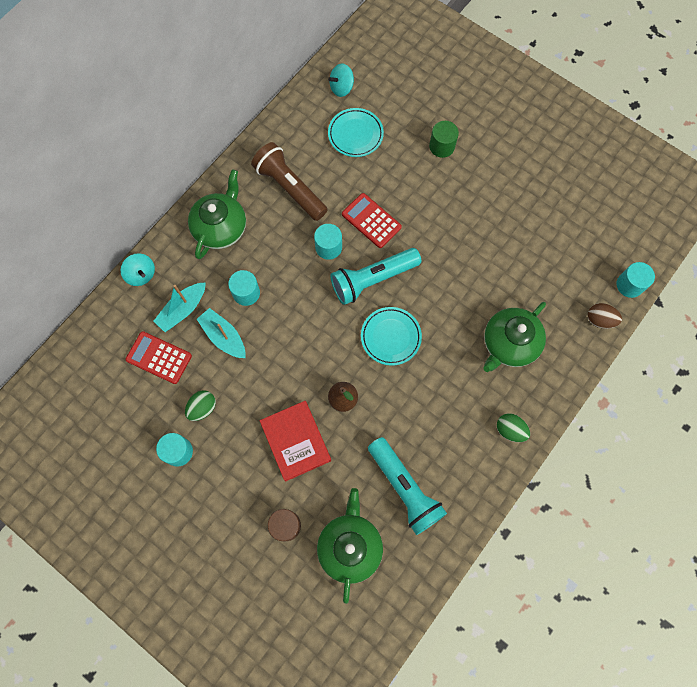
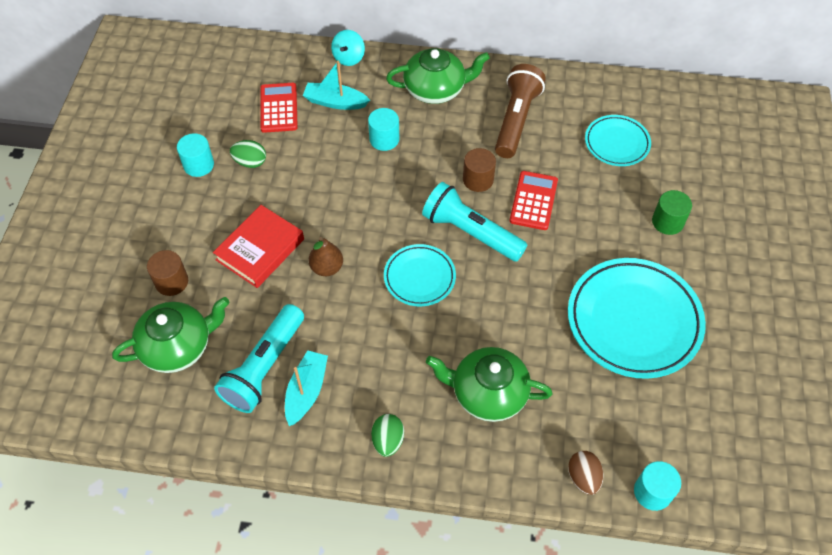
camera: 60 degrees right, 15 degrees down
(224, 336) = (329, 144): turquoise boat -> turquoise boat (306, 391)
(328, 247) = (478, 179): turquoise cylinder -> brown cylinder
(341, 88) = (657, 108): turquoise spinning top -> none
(506, 218) = (633, 321): none -> turquoise plate

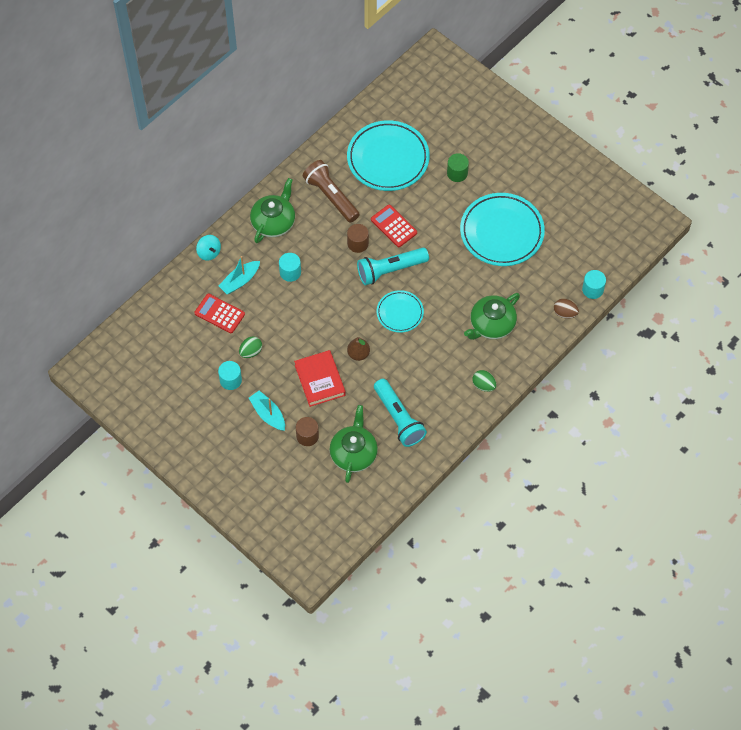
camera: 55 degrees left, 5 degrees up
(306, 391) = (428, 406): turquoise boat -> turquoise boat (268, 414)
(616, 143) = (388, 159): turquoise plate -> turquoise plate, size x1.82

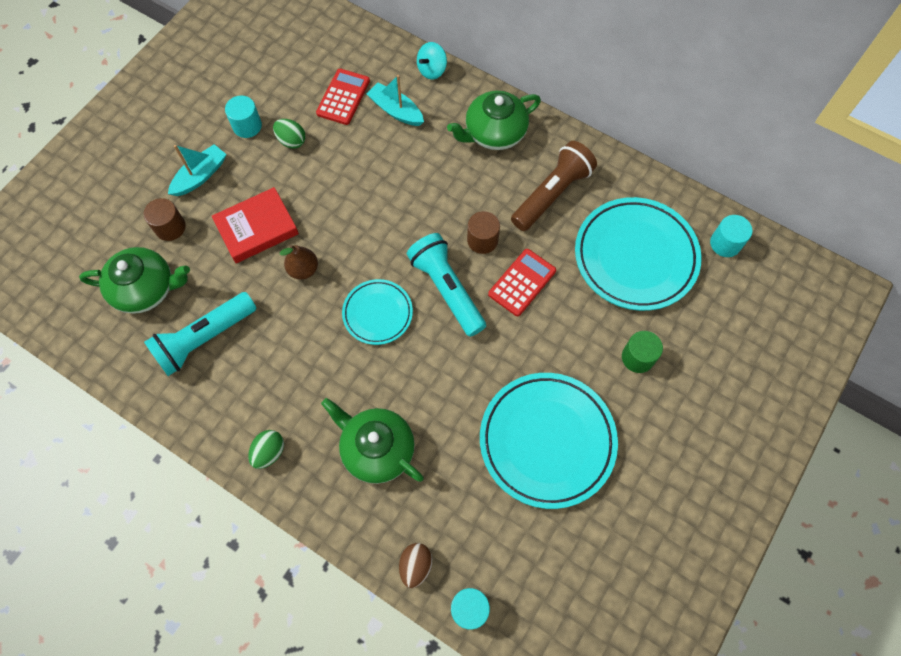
camera: 80 degrees right, 5 degrees up
(273, 222) = (494, 133): green teapot -> green teapot turned 135 degrees clockwise
(290, 272) = (419, 165): turquoise cylinder -> turquoise cylinder (725, 243)

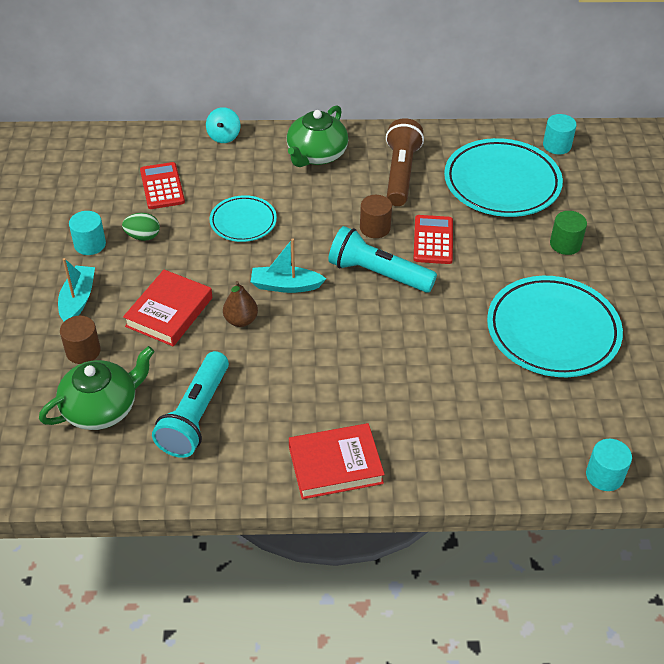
camera: 35 degrees left, 20 degrees down
(269, 452) = (335, 465): green egg -> red book
(376, 449) = (425, 411): green teapot -> none
(377, 313) = (336, 318): turquoise plate -> turquoise plate (243, 222)
(396, 110) = (218, 176): turquoise boat -> turquoise boat (285, 286)
(416, 566) = (535, 472): brown egg -> none

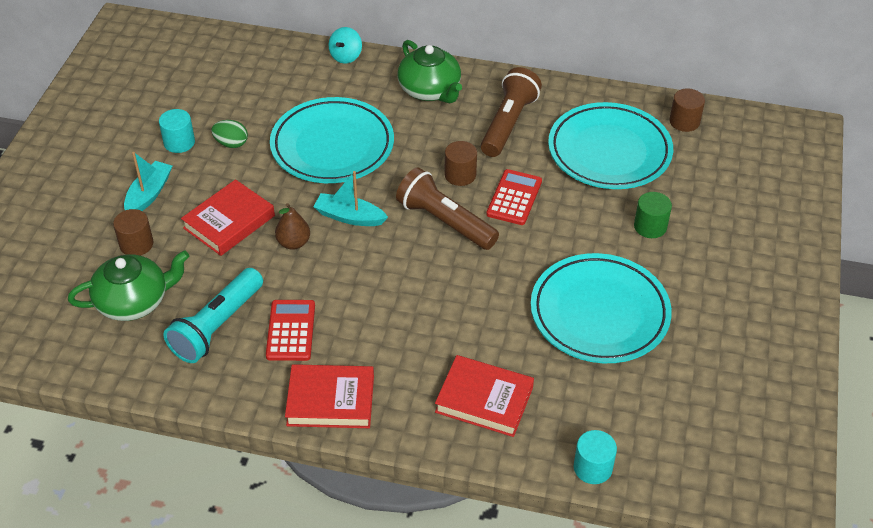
camera: 15 degrees right, 0 degrees up
(162, 186) = (268, 97): red calculator -> red calculator (291, 331)
(243, 222) = (332, 146): turquoise plate -> turquoise plate, size x1.82
(316, 155) = (430, 90): green teapot -> green teapot turned 75 degrees counterclockwise
(377, 274) = (445, 222): turquoise flashlight -> brown flashlight
(480, 433) = (484, 400): none -> red book
(557, 145) = (684, 121): turquoise cylinder -> brown cylinder

